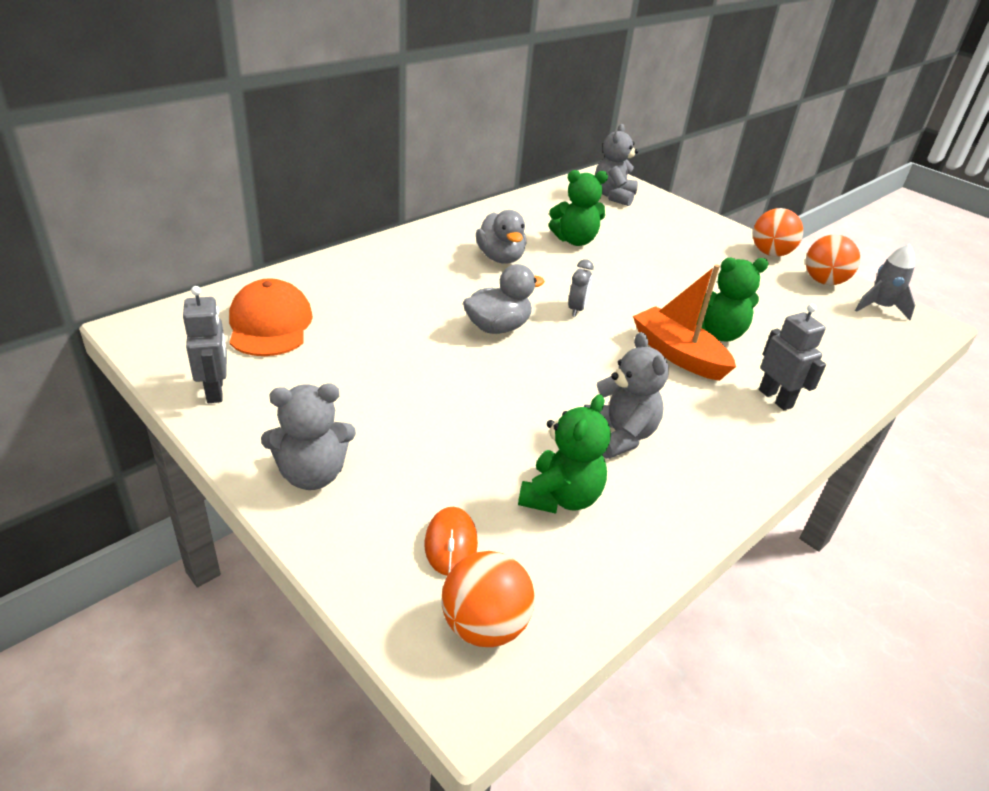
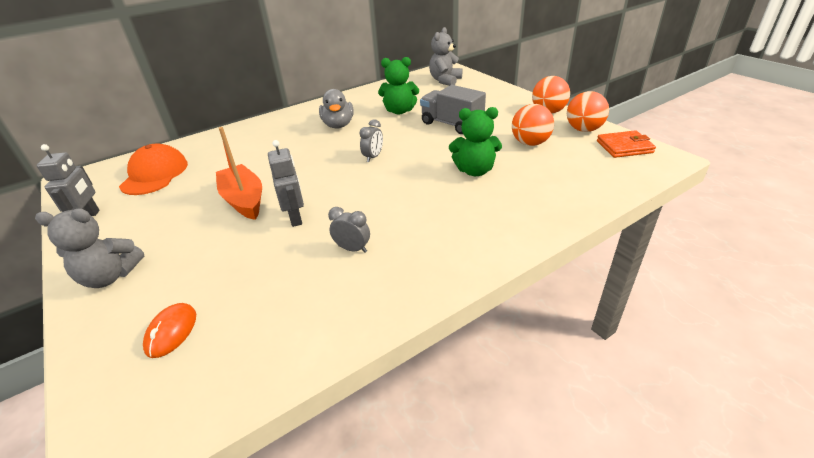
camera: 15 degrees right, 0 degrees up
(484, 625) = (153, 401): orange ball -> orange ball (530, 143)
(498, 327) = (307, 171): grey duck -> none
(560, 497) = (277, 297): green teddy bear -> none
(619, 435) = (352, 249): grey teddy bear -> grey clock
(656, 265) = (451, 124): none -> grey truck
(678, 354) = (434, 187): orange boat -> orange boat (244, 200)
(775, 398) = (498, 219): grey robot -> grey robot (296, 217)
(879, 307) = (624, 147): grey rocket -> orange wallet

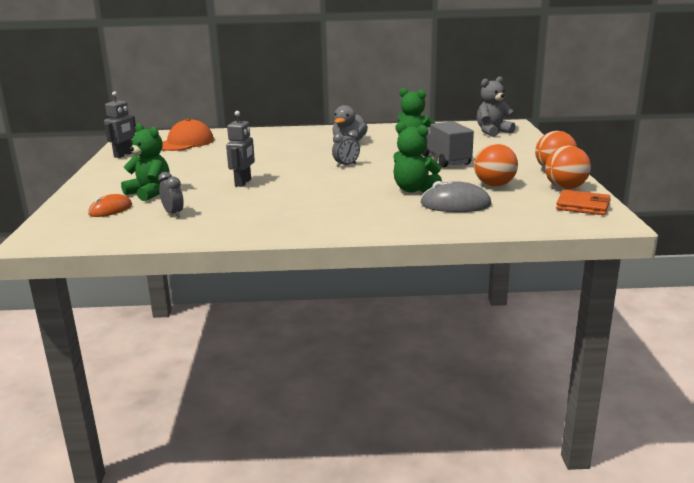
camera: 30 degrees right, 15 degrees down
(110, 276) = (106, 181): grey teddy bear -> none
(196, 277) = (149, 193): none -> green teddy bear
(244, 200) = (223, 167): orange boat -> none
(352, 249) = (257, 205): grey clock -> grey clock (173, 214)
(533, 178) = (455, 204): none -> grey mouse

